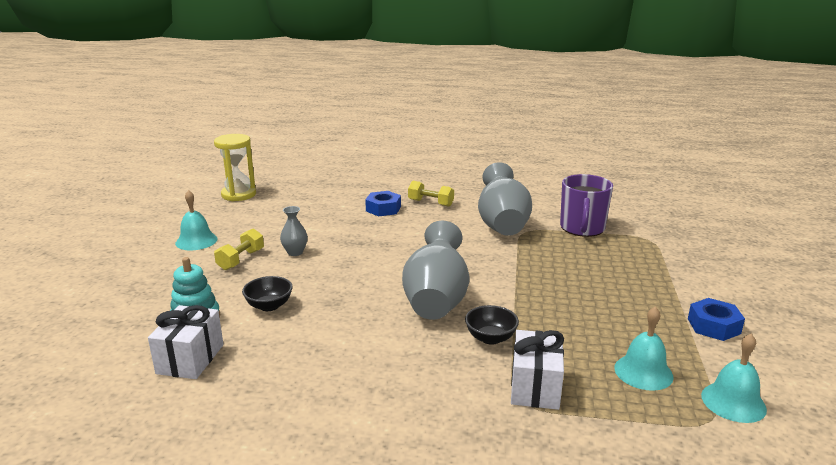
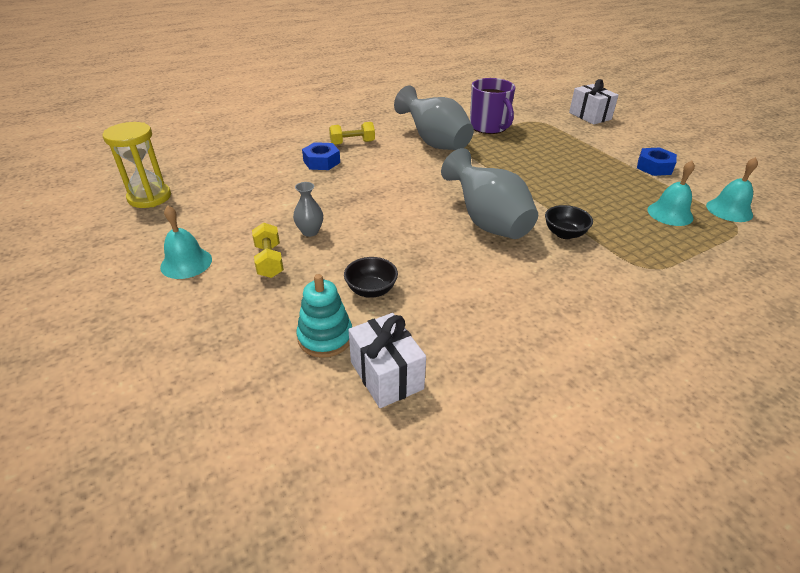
camera: 40 degrees left, 15 degrees up
(535, 387) = (639, 254): white gift -> white gift (590, 116)

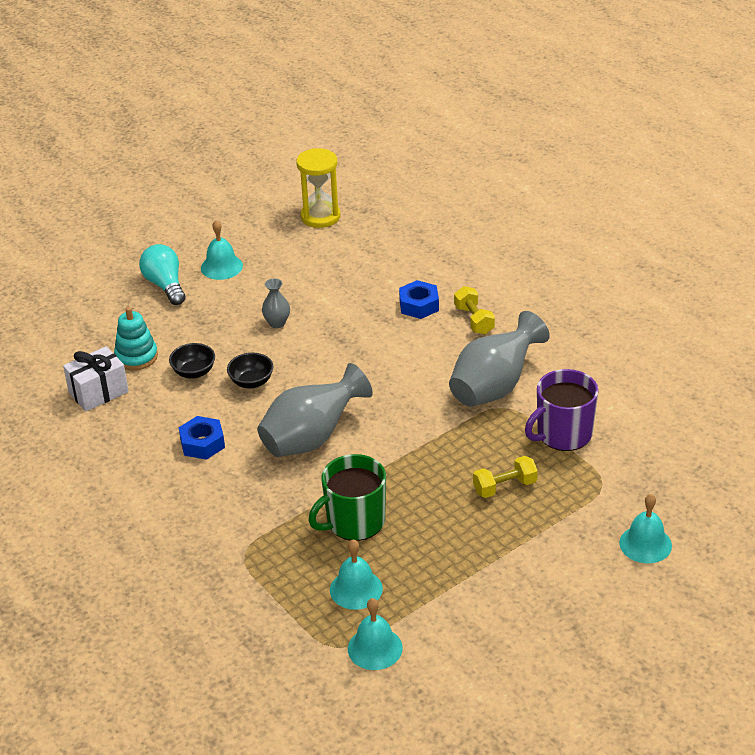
camera: 85 degrees right, 0 degrees up
(191, 308) = (165, 285): none -> turquoise light bulb
(269, 261) = (229, 309): yellow dumbbell -> yellow dumbbell (504, 487)
(564, 234) = (298, 495): black bowl -> black bowl (251, 382)
(590, 116) = (645, 544): white gift -> turquoise bell
(592, 209) = (354, 522): none -> green mug
(654, 167) = (479, 594): blue nut -> blue nut (202, 443)

